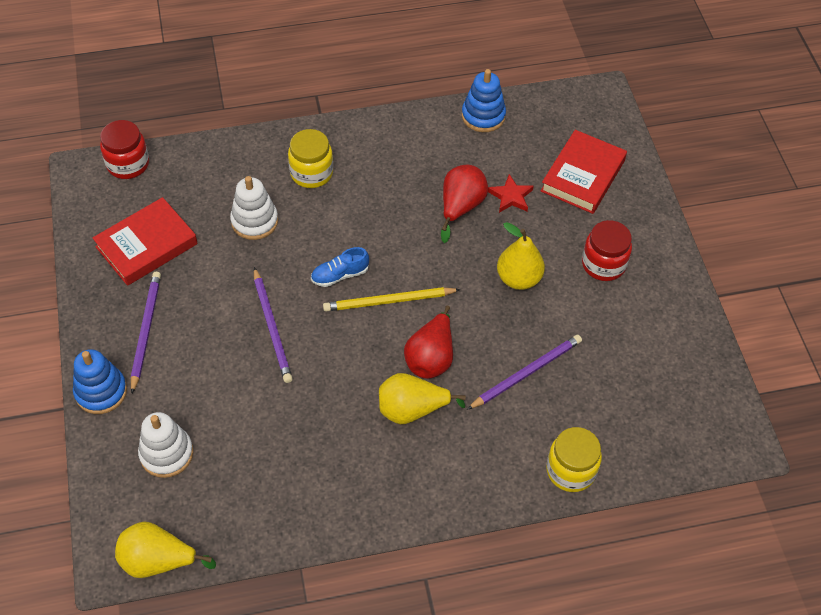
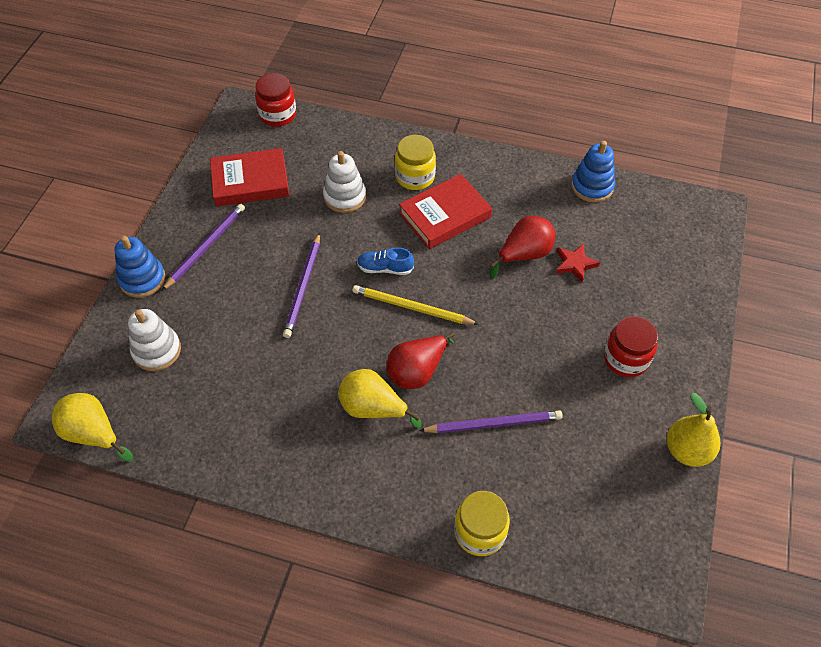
camera: 30 degrees right, 0 degrees up
(518, 278) = (538, 337): yellow pear -> yellow pear (687, 450)
(583, 176) = (653, 273): red book -> red book (445, 215)

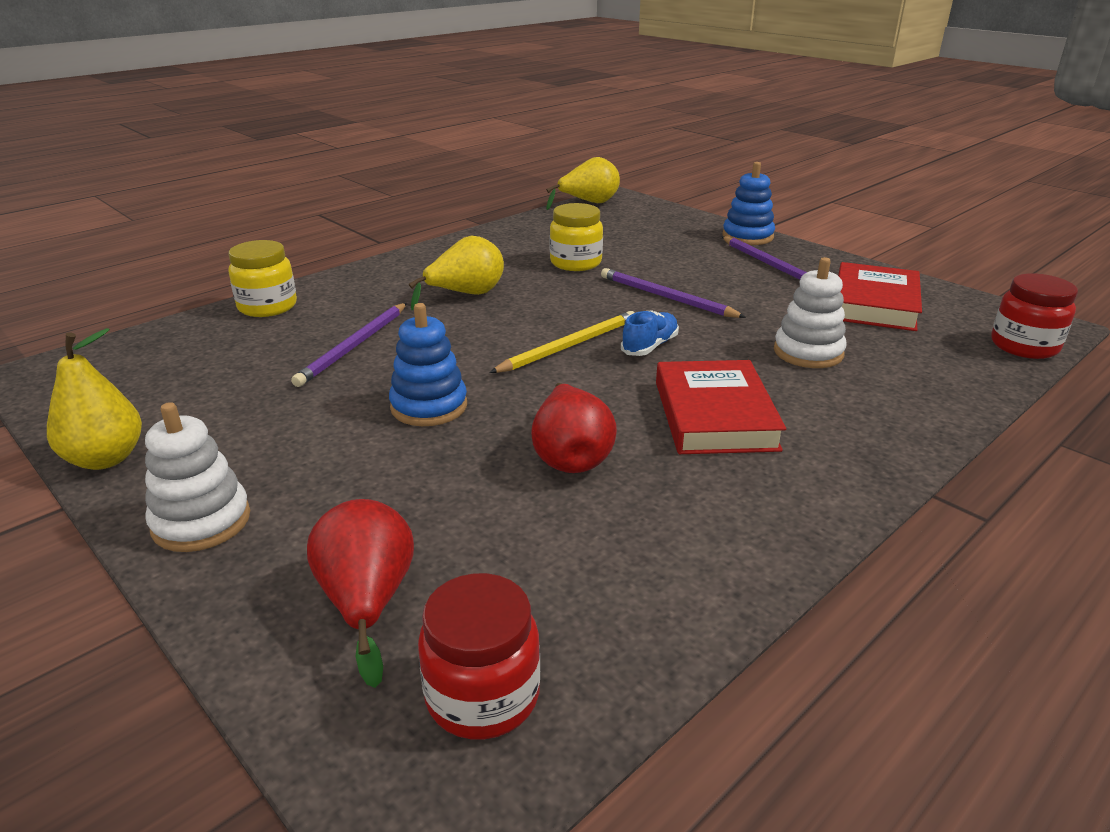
camera: 120 degrees right, 25 degrees down
(157, 350) = (650, 230): white stacking toy -> white stacking toy (201, 521)
(415, 177) = (821, 415): yellow jar -> yellow jar (575, 263)
(417, 371) = (477, 326): red pear -> red pear (367, 602)
(575, 264) = (501, 500): red star -> none
(592, 186) = (670, 613): blue stacking toy -> blue stacking toy (429, 406)
(625, 359) = (287, 471): red jar -> red jar (482, 696)

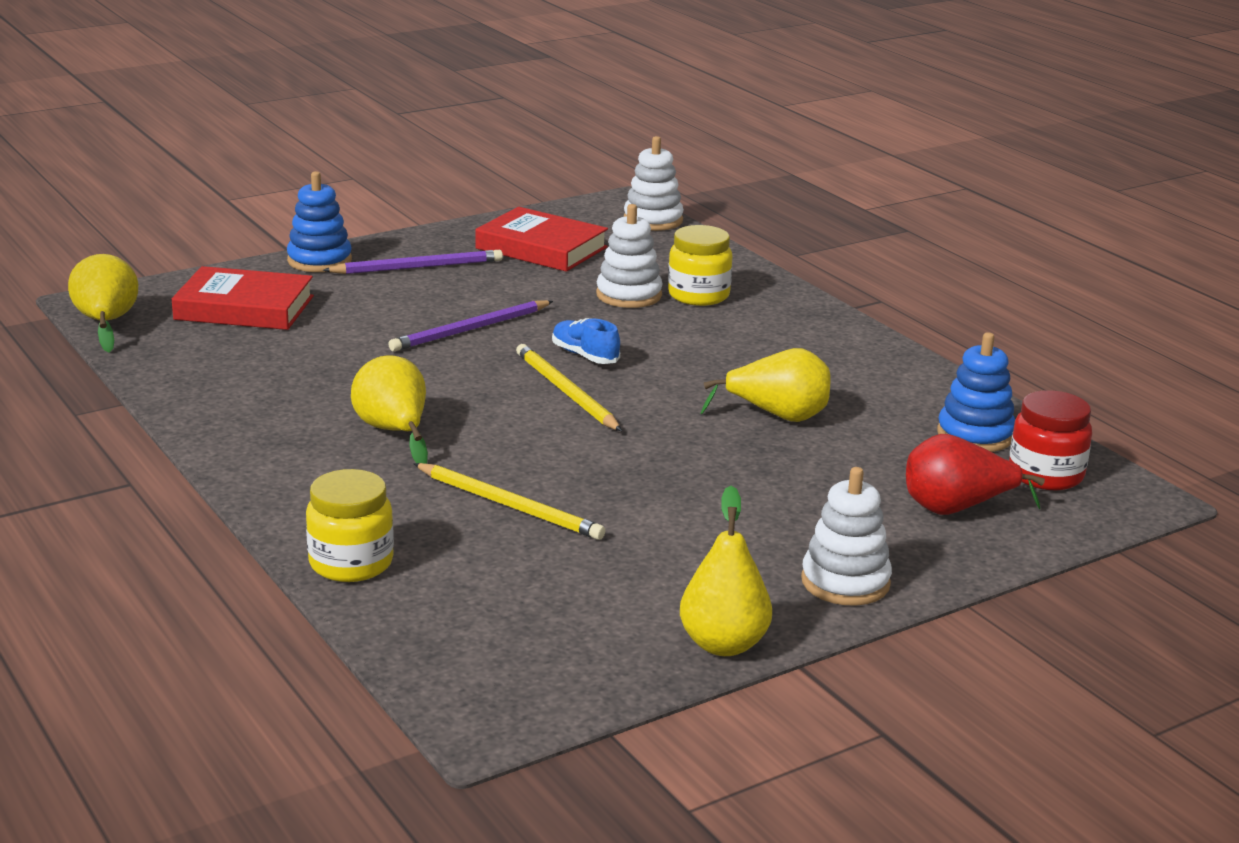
camera: 80 degrees left, 5 degrees down
(354, 346) = (509, 505): purple pencil -> yellow pencil
(429, 406) = (669, 470): blue stacking toy -> blue stacking toy (975, 435)
(570, 456) = (777, 416): red pear -> yellow pear
(575, 263) = (334, 360): yellow jar -> yellow jar (698, 295)
(714, 415) = (727, 352): red book -> red book (244, 308)
(1024, 346) = (653, 220): red jar -> white stacking toy

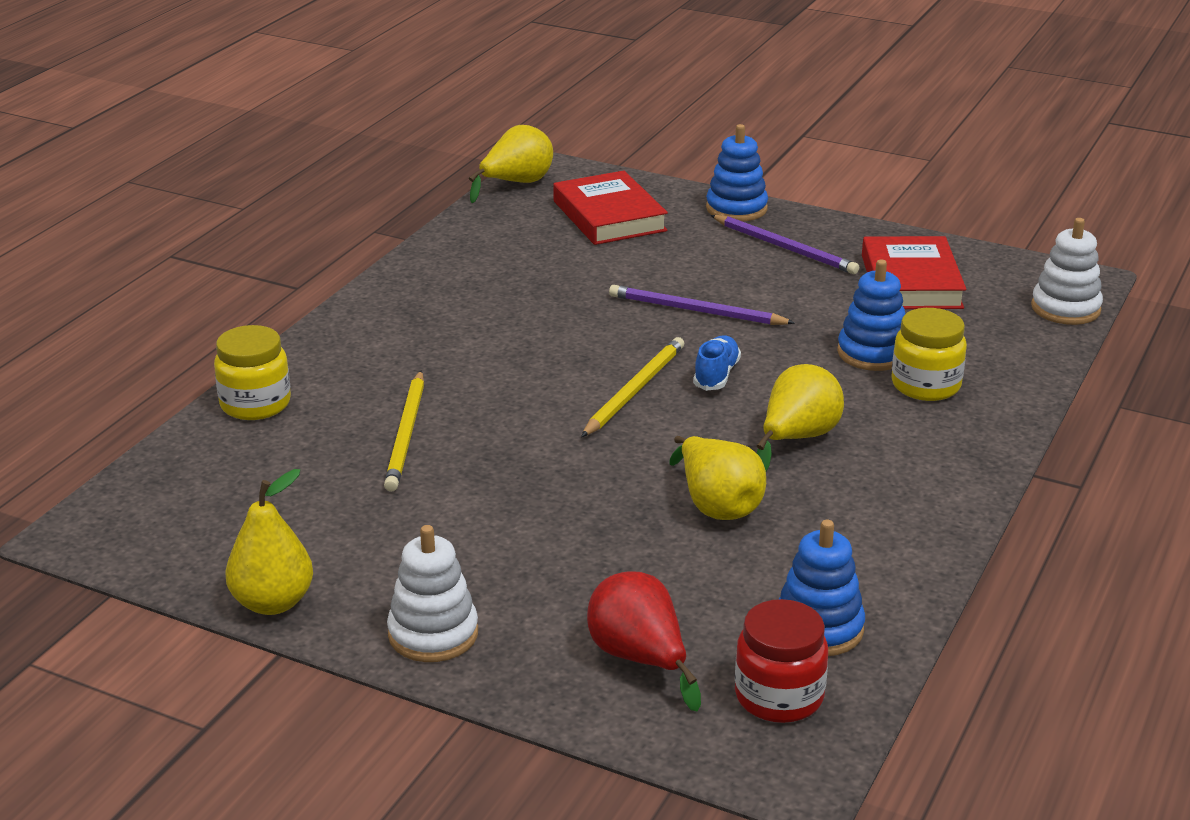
camera: 60 degrees right, 5 degrees up
(394, 432) = (473, 347): yellow pear -> yellow pear (797, 439)
(629, 295) = (872, 353): white stacking toy -> blue stacking toy

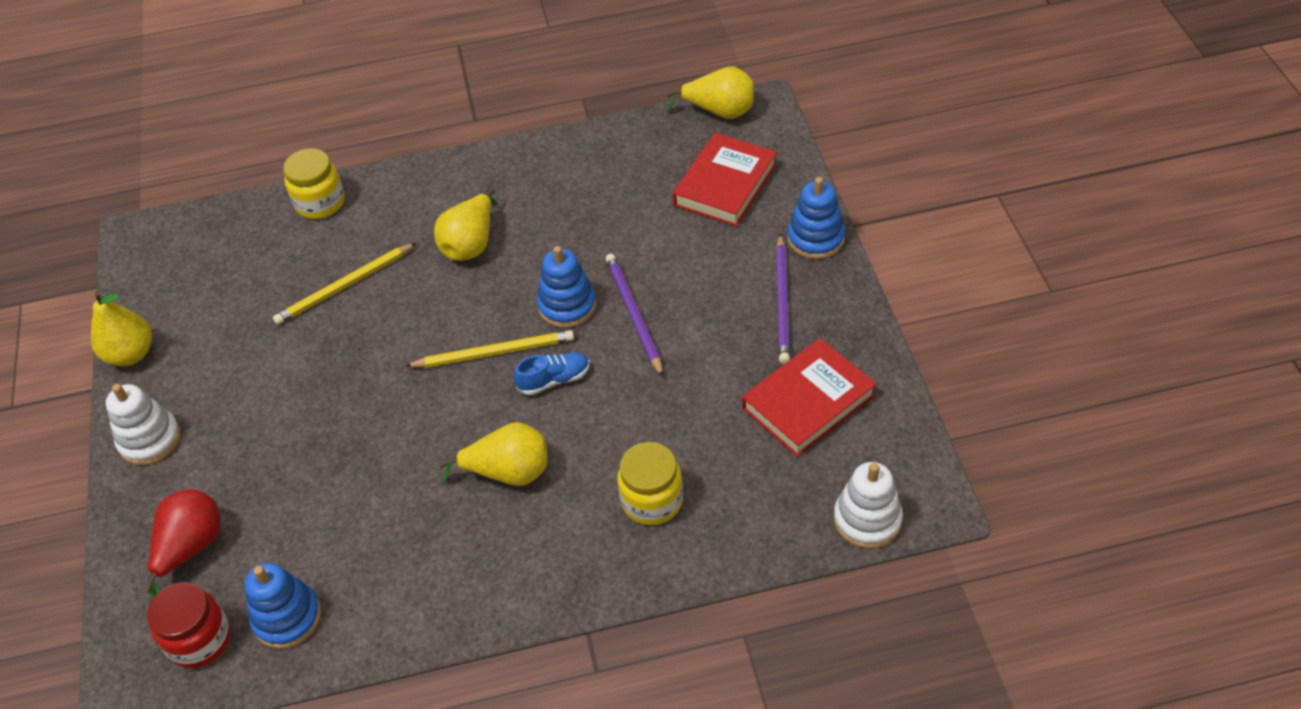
camera: 55 degrees right, 20 degrees up
(717, 505) = (388, 481): yellow pear -> yellow pear (471, 244)
(872, 353) = (670, 444): blue stacking toy -> blue stacking toy (567, 305)

